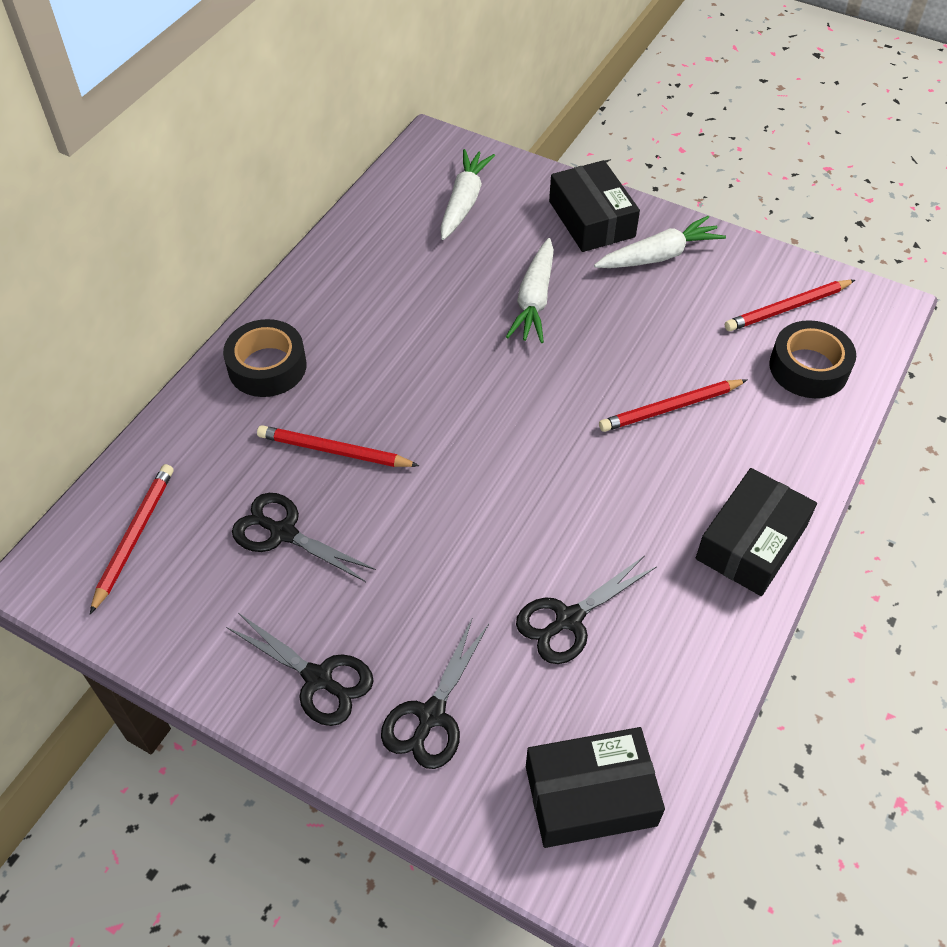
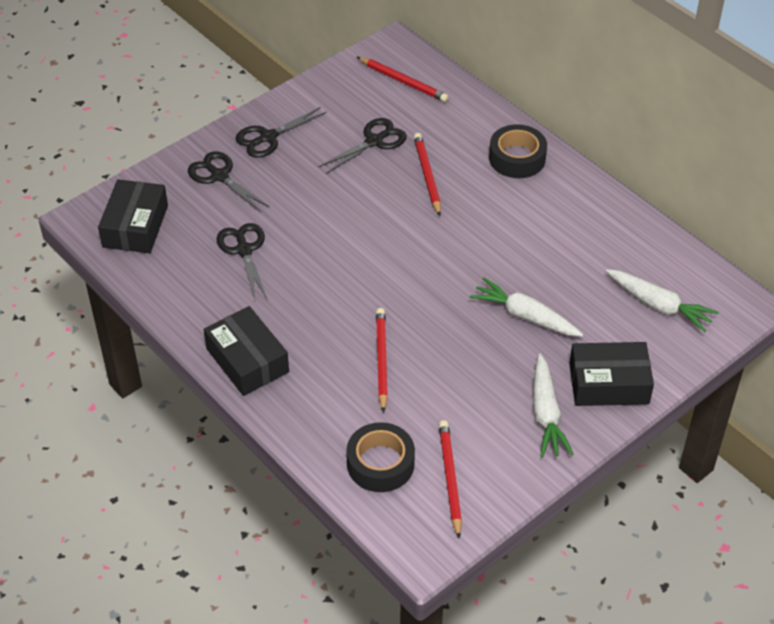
camera: 110 degrees right, 5 degrees down
(334, 451) = (427, 175): red pencil -> red pencil turned 45 degrees counterclockwise

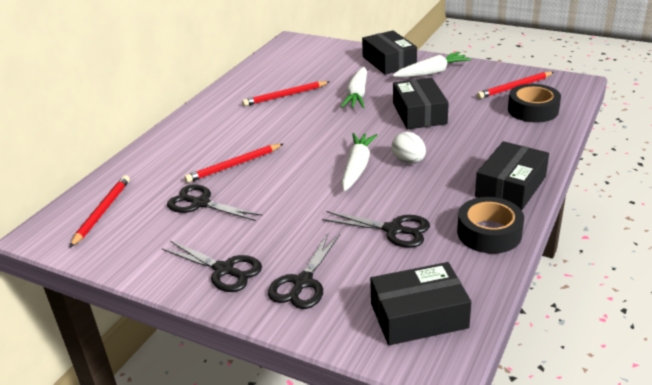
camera: 110 degrees left, 15 degrees down
(244, 250) = (393, 230): black scissors -> black scissors turned 120 degrees counterclockwise
(346, 304) = (408, 161): none -> white egg
(381, 360) = (448, 132): red pencil -> red pencil (285, 96)
(441, 354) = (419, 113): none -> black box
(517, 158) = (191, 133): black tape -> black tape (489, 233)
(659, 305) = (311, 60): white carrot -> white carrot (357, 167)

